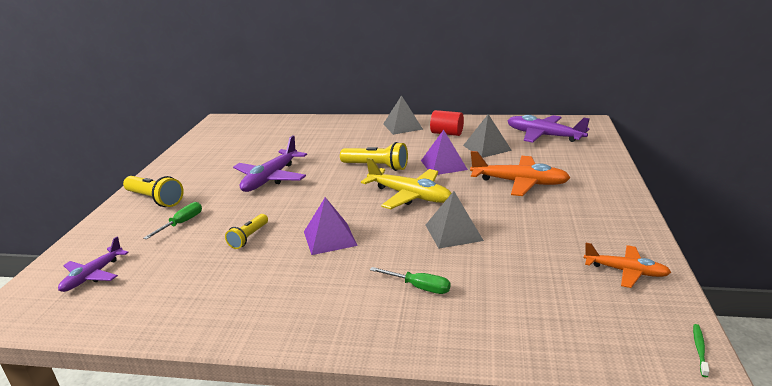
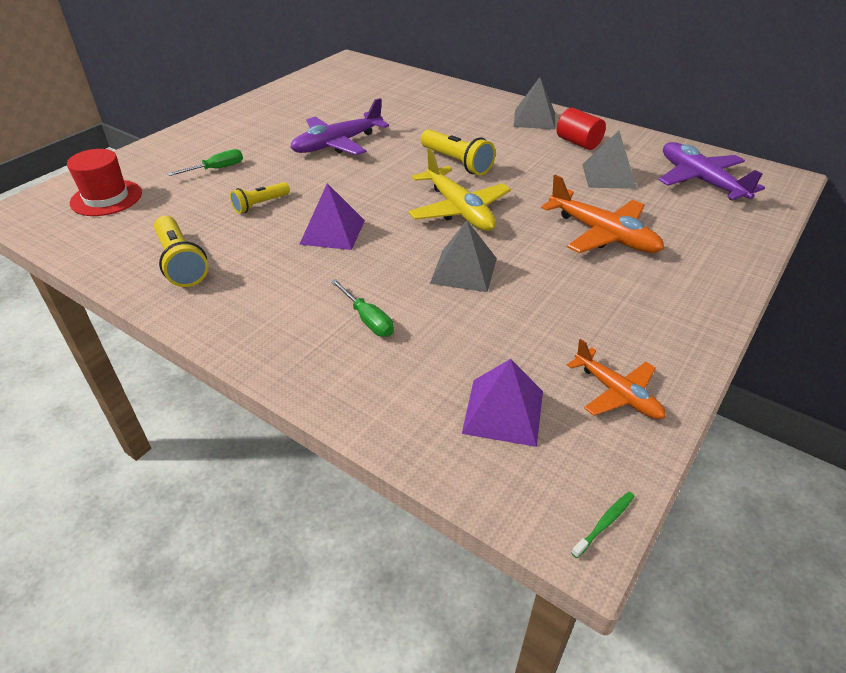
camera: 25 degrees right, 15 degrees up
(93, 275) = (106, 198): purple plane -> red hat
(155, 199) = (216, 135): yellow flashlight -> yellow flashlight (181, 263)
(443, 165) = (534, 183): purple pyramid -> purple pyramid (503, 411)

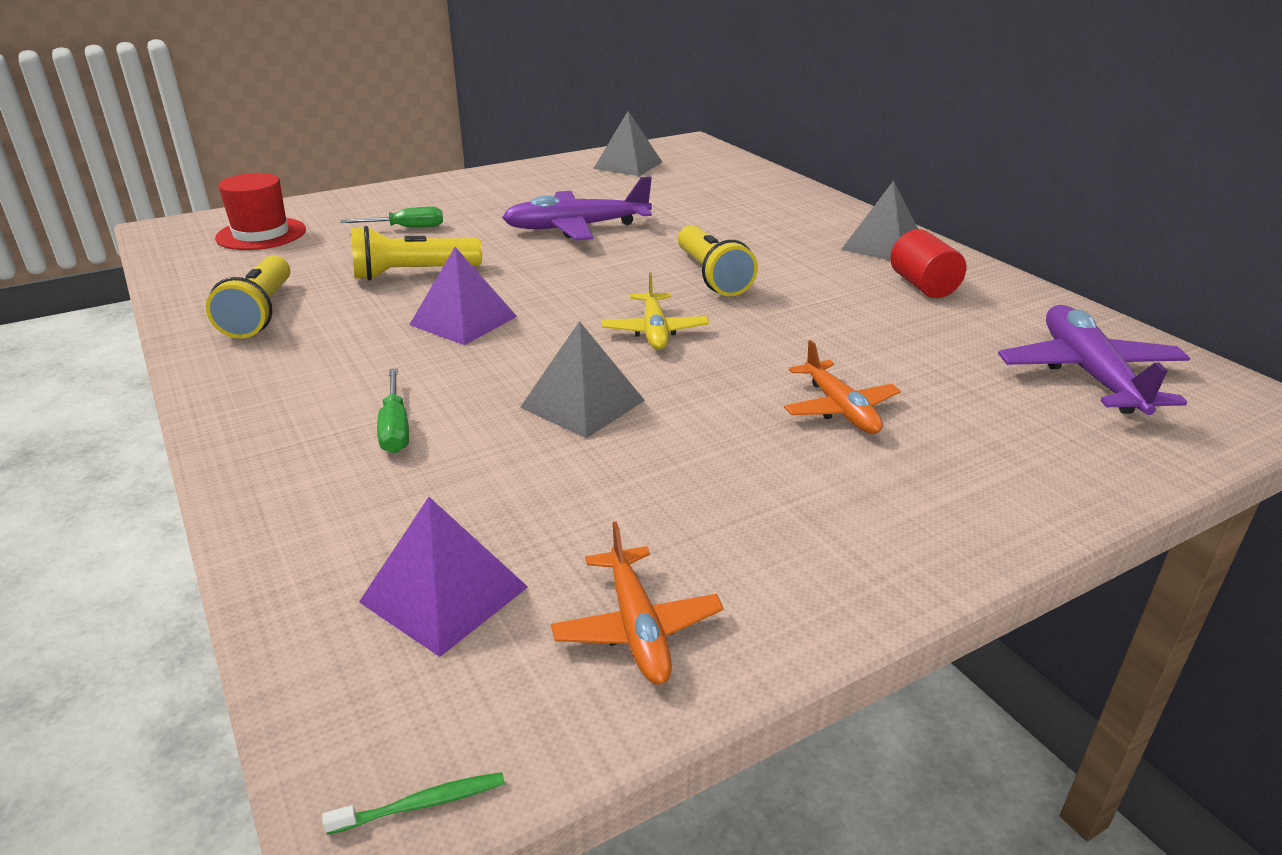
camera: 25 degrees right, 10 degrees down
(260, 204) = (413, 273): yellow flashlight -> yellow flashlight, size x1.59
(458, 209) = (654, 331): yellow plane -> yellow plane, size x0.63
(602, 234) = (839, 408): orange plane -> orange plane, size x0.63
(608, 176) = (930, 336): grey pyramid -> grey pyramid (628, 165)

